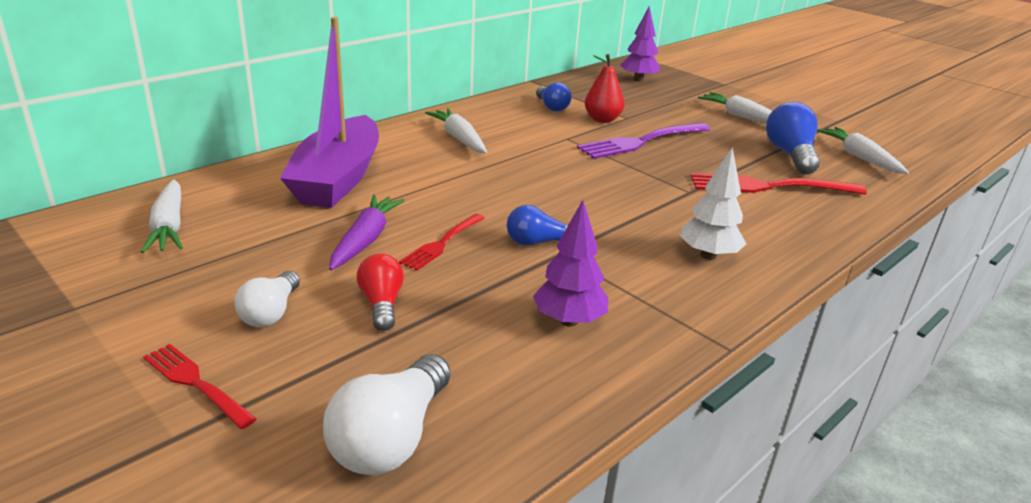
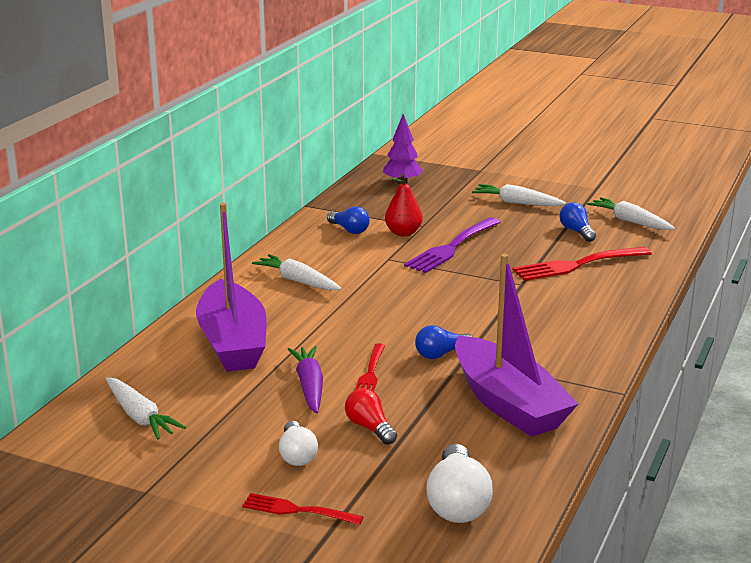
camera: 20 degrees left, 5 degrees down
(569, 320) = (508, 403): purple tree -> purple boat
(708, 255) = (569, 332): white tree -> none
(790, 155) = (576, 232): blue light bulb -> blue light bulb, size x0.64

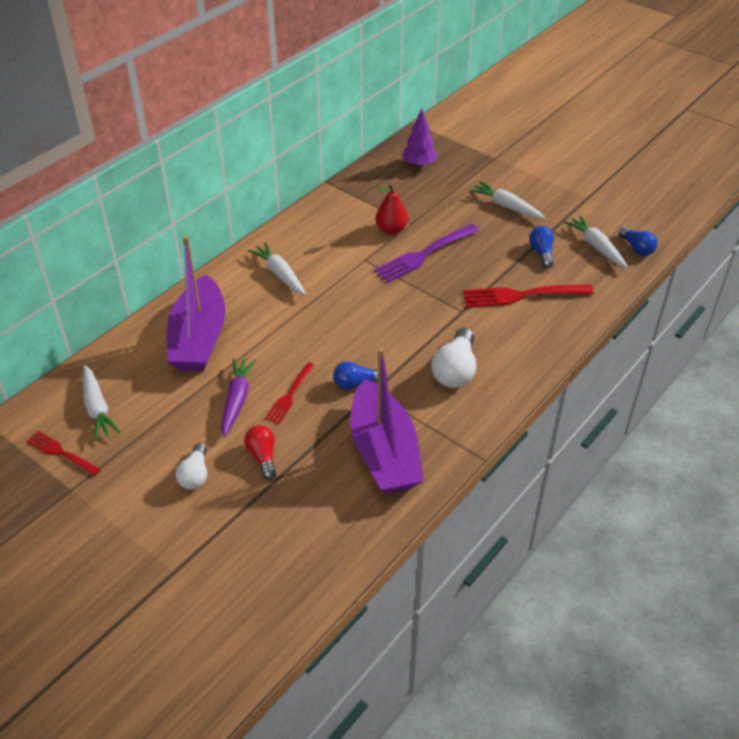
camera: 15 degrees right, 20 degrees up
(298, 510) = (171, 535): red fork -> red fork (62, 453)
(349, 230) = (348, 218): blue light bulb -> blue light bulb (636, 248)
(457, 503) = (293, 554): white light bulb -> white light bulb (455, 370)

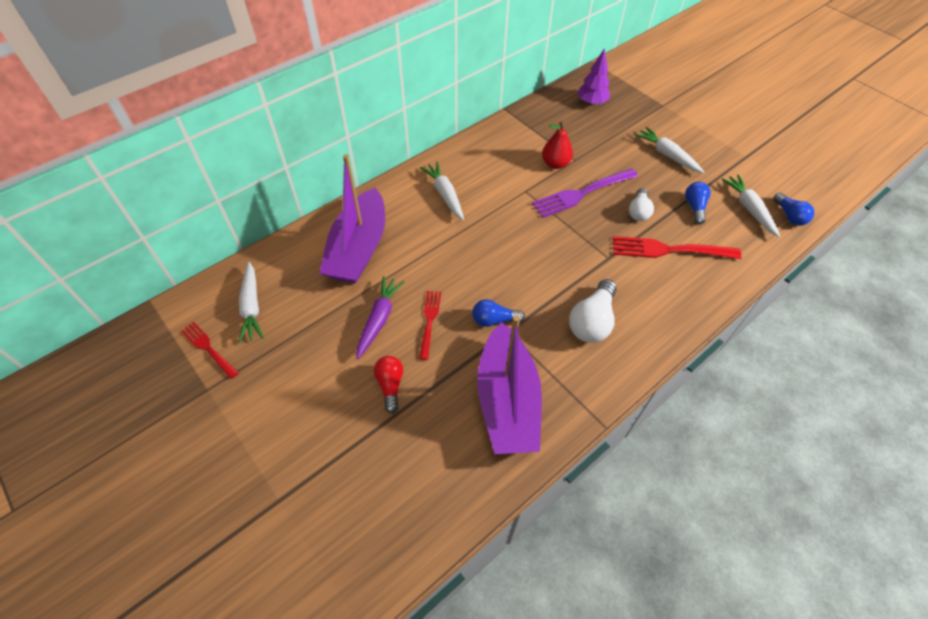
camera: 10 degrees right, 10 degrees up
(195, 475) = (323, 394): white light bulb -> white light bulb (638, 211)
(290, 394) = (429, 321): red fork -> red fork turned 150 degrees clockwise

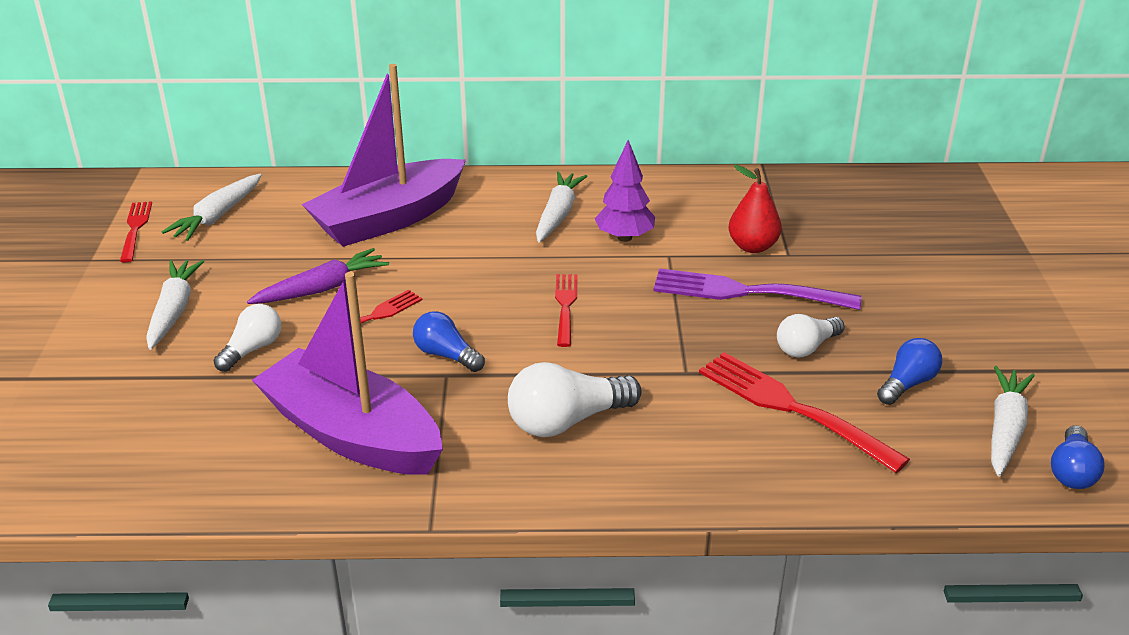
camera: 40 degrees right, 20 degrees down
(390, 385) = (252, 349): red light bulb -> white light bulb
(507, 401) = (352, 434): purple boat -> purple boat turned 90 degrees clockwise
(515, 252) = (566, 307): none -> red fork
(591, 103) = (907, 206): purple tree -> purple tree (624, 237)
(667, 155) = (949, 309): white carrot -> white carrot (174, 311)

